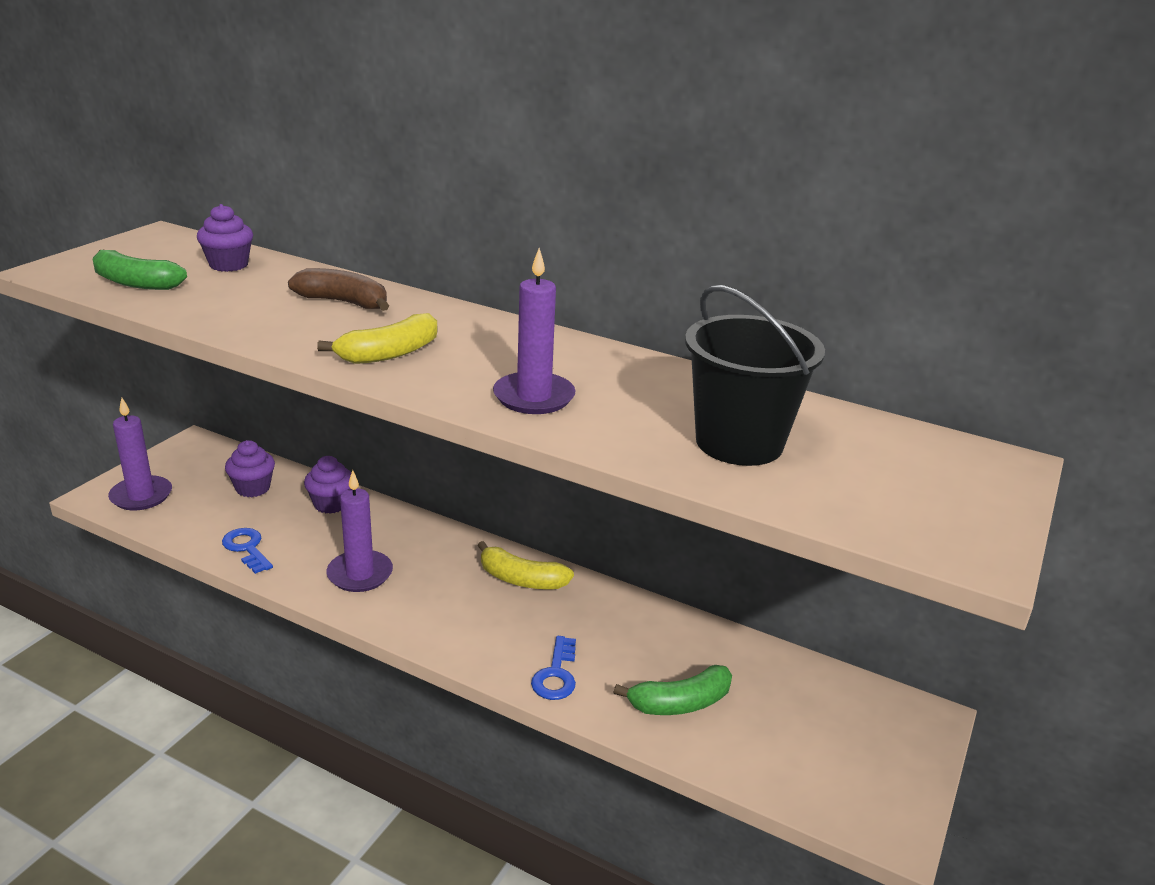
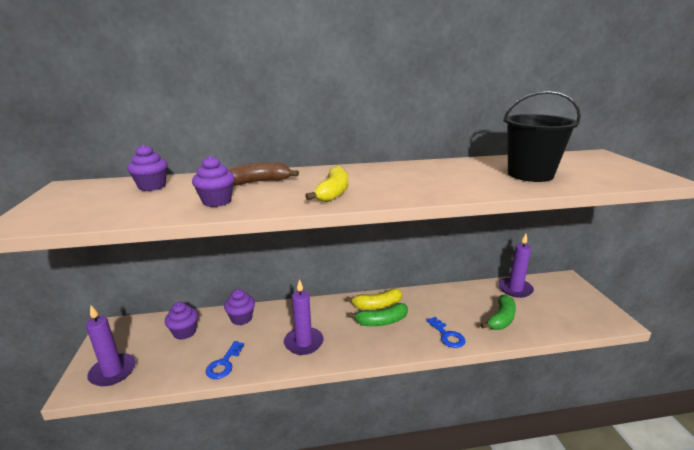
camera: 35 degrees left, 5 degrees down
(135, 283) = (105, 211): green banana -> green banana (382, 321)
(247, 548) = (224, 363): blue key -> blue key turned 90 degrees counterclockwise
(248, 313) = (217, 201): none -> purple cupcake
(534, 397) = (432, 186): purple candle -> purple candle (515, 289)

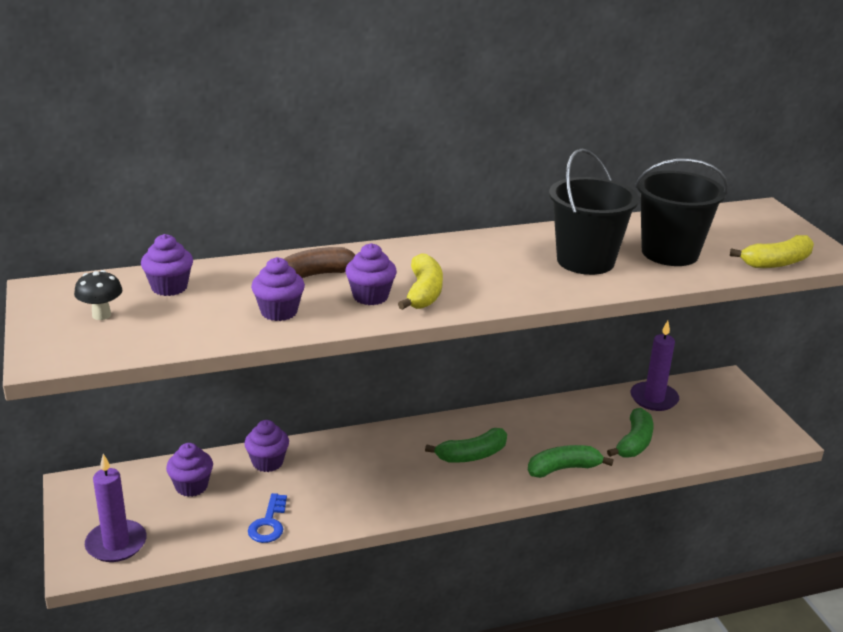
camera: 10 degrees left, 5 degrees up
(88, 200) = (101, 315): none -> black mushroom
(291, 194) = (370, 296): none -> purple cupcake
(303, 342) = (369, 490): purple candle -> none
(377, 305) = (461, 433): yellow banana -> yellow banana (777, 262)
(447, 335) = (563, 469): blue key -> green banana
(463, 178) = (585, 261): none -> black bucket

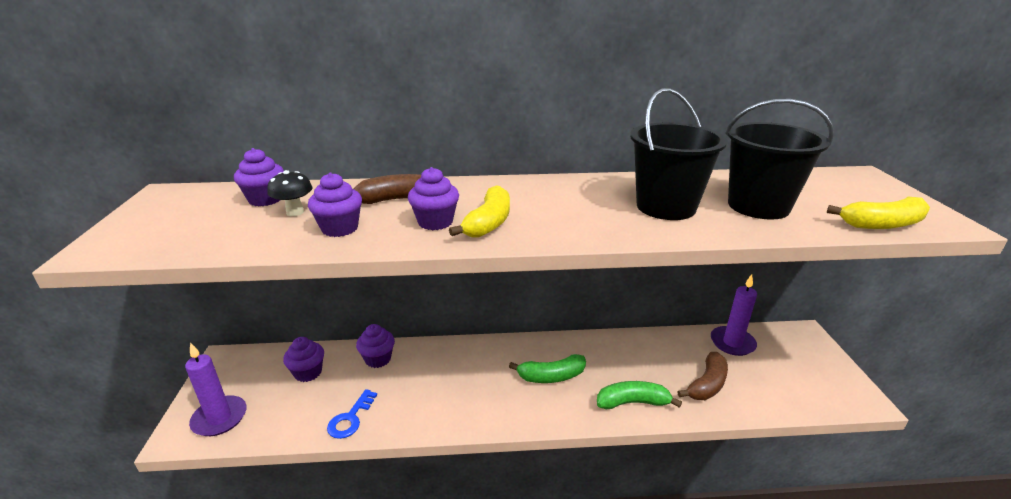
camera: 15 degrees right, 0 degrees up
(101, 315) = (186, 217): black mushroom -> black mushroom (295, 212)
(634, 442) = (707, 384): green banana -> brown banana

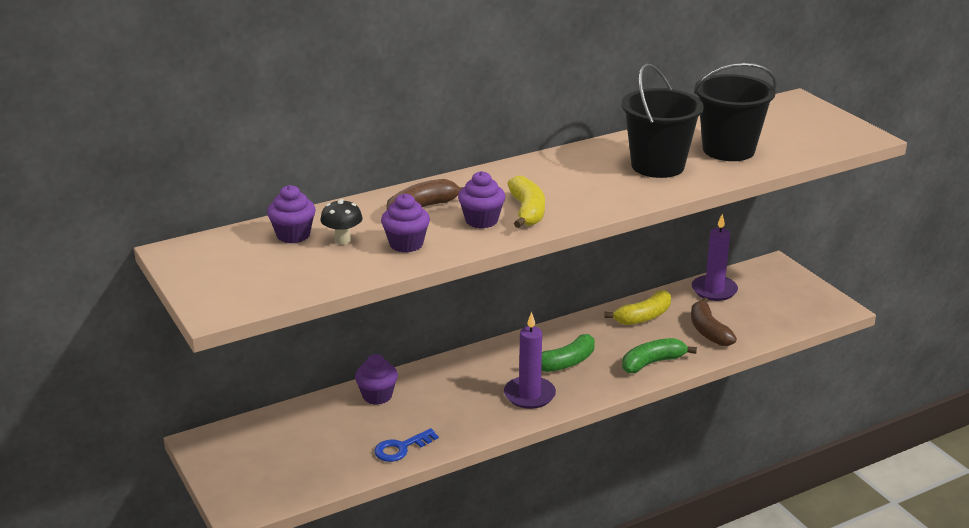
camera: 25 degrees left, 0 degrees up
(219, 418) = (265, 486): purple candle -> purple candle (529, 395)
(308, 372) = (314, 427): purple cupcake -> none
(350, 418) = (401, 448): blue key -> blue key turned 60 degrees clockwise
(707, 384) = (708, 331): brown banana -> brown banana turned 150 degrees clockwise
(882, 224) = (823, 147): yellow banana -> yellow banana (643, 317)

